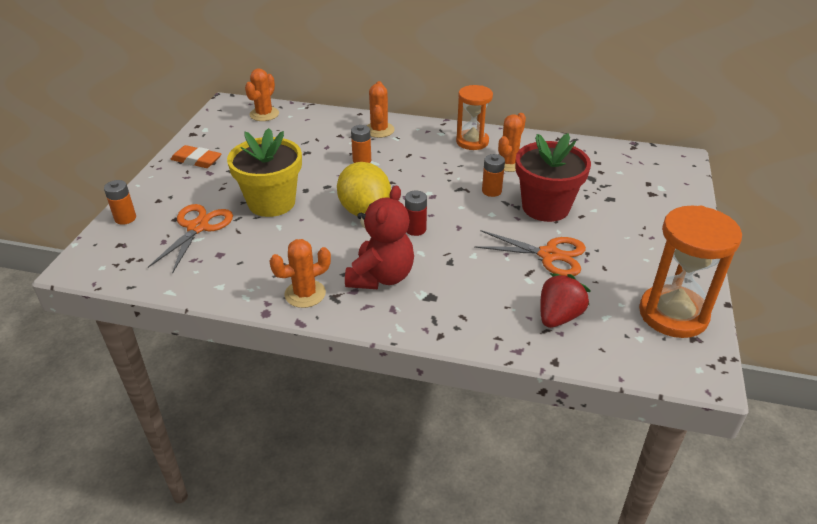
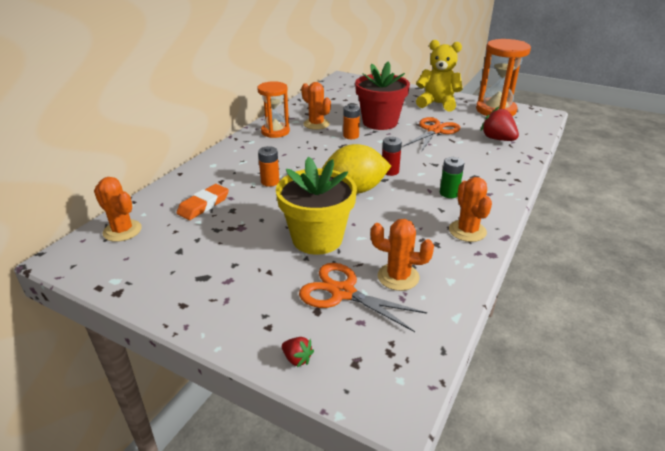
camera: 75 degrees left, 5 degrees down
(125, 218) = (297, 359): orange battery -> red strawberry
(196, 160) = (191, 290): orange eraser -> orange eraser (203, 205)
(379, 130) = (222, 167): orange cactus -> orange cactus (398, 277)
(381, 277) = (449, 193): red teddy bear -> green battery
(651, 251) = (437, 104): none -> yellow teddy bear

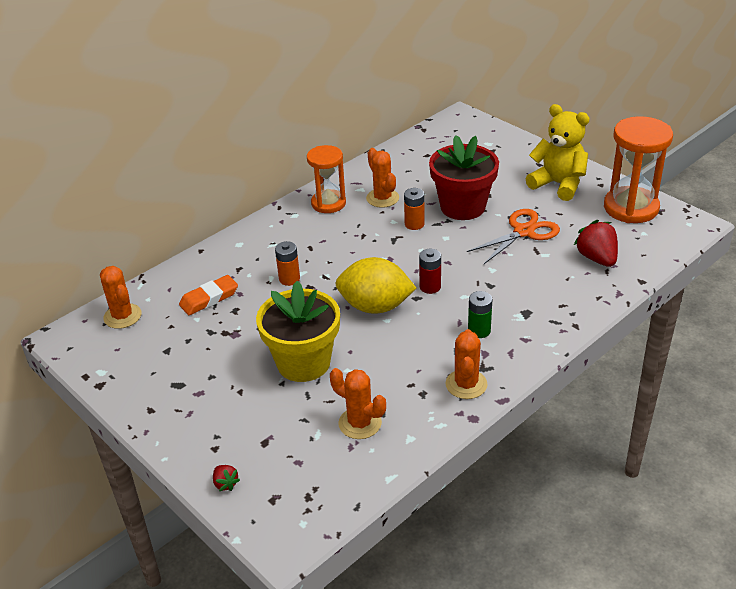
camera: 20 degrees right, 5 degrees up
(343, 292) = (297, 428): orange scissors -> none

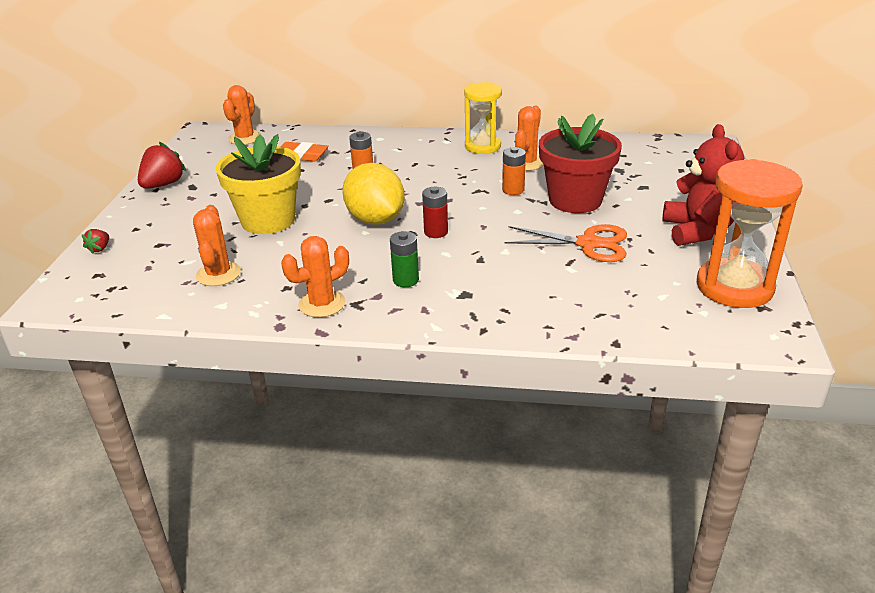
camera: 50 degrees right, 5 degrees down
(328, 203) = (482, 146): orange hourglass -> yellow hourglass
(558, 184) = (697, 231): yellow teddy bear -> red teddy bear
(597, 258) = (611, 300): red strawberry -> red strawberry (163, 185)

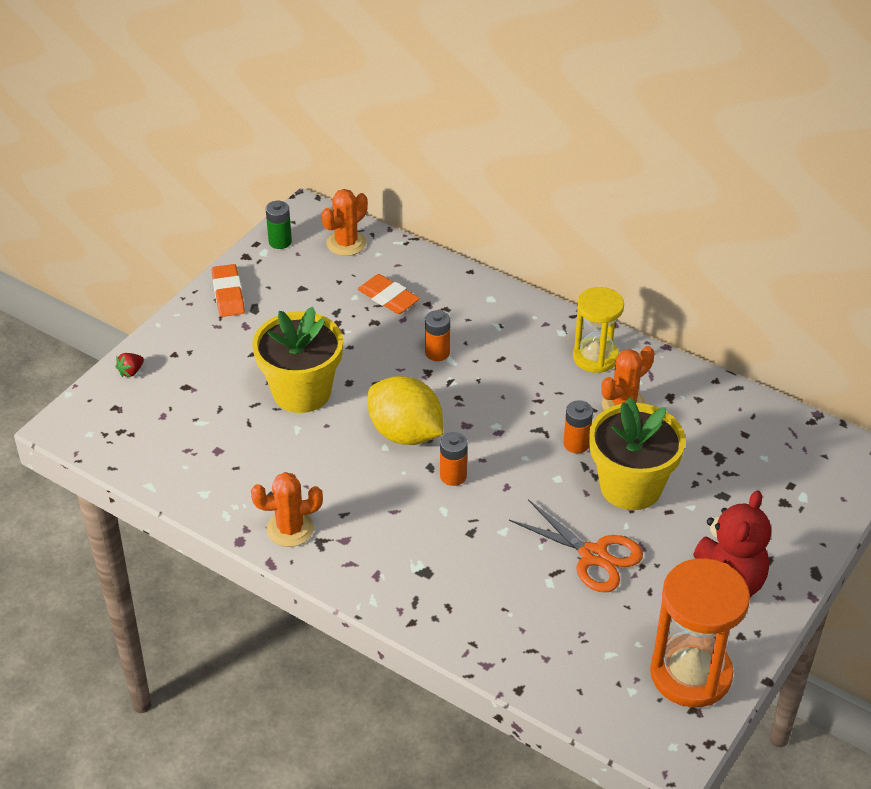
camera: 25 degrees right, 10 degrees up
(163, 185) = (228, 294): red strawberry -> orange eraser
(218, 274) = (219, 451): orange cactus -> none
(375, 220) = (405, 433): yellow lemon -> yellow lemon turned 45 degrees counterclockwise
(405, 280) = (382, 530): green battery -> green battery (280, 242)
(436, 232) = (453, 476): red battery -> orange battery
(575, 200) = (630, 486): red flower pot -> yellow flower pot

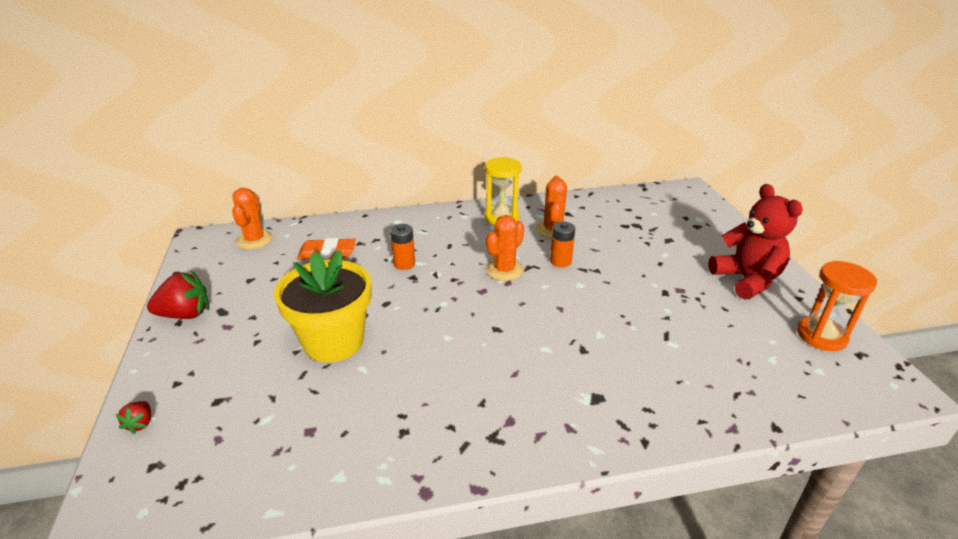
camera: 45 degrees left, 10 degrees down
(228, 294) = (185, 314): orange eraser -> red strawberry
(280, 242) = (196, 262): green battery -> none
(290, 529) = (456, 446): orange cactus -> orange cactus (504, 270)
(405, 433) = (450, 320): yellow lemon -> none
(453, 476) = (519, 324): orange battery -> none
(593, 556) = (668, 311): orange scissors -> none
(630, 486) = (622, 264): yellow flower pot -> none
(690, 674) = (821, 336): orange hourglass -> orange hourglass, size x0.66

